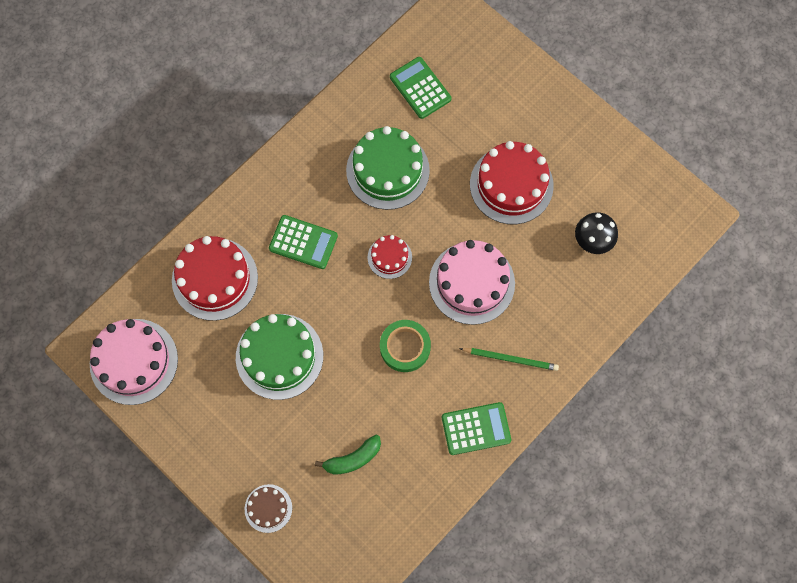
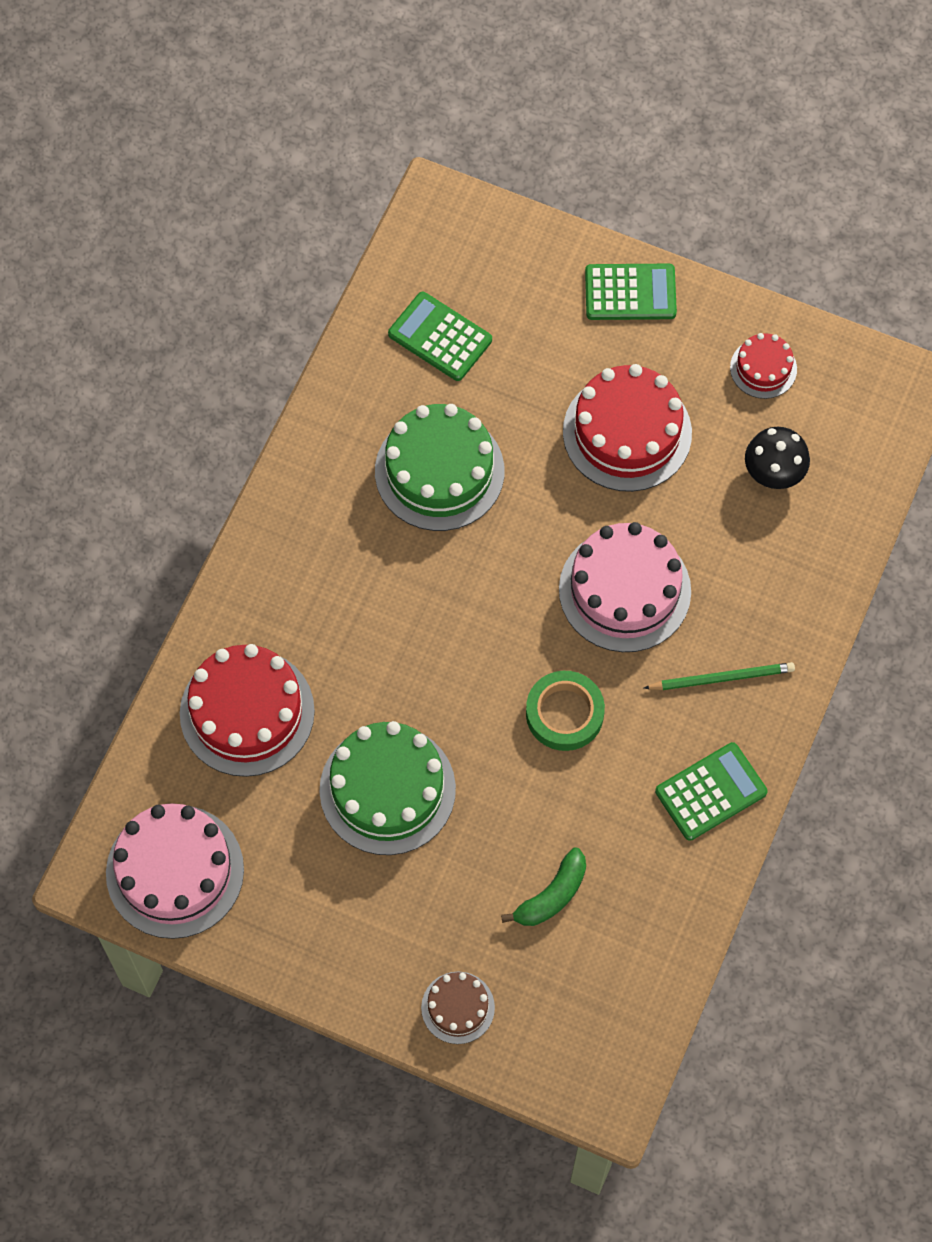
camera: 20 degrees left, 5 degrees down
(303, 242) = (357, 615): green calculator -> green calculator (630, 292)
(389, 257) = (492, 594): red cake -> red cake (763, 368)

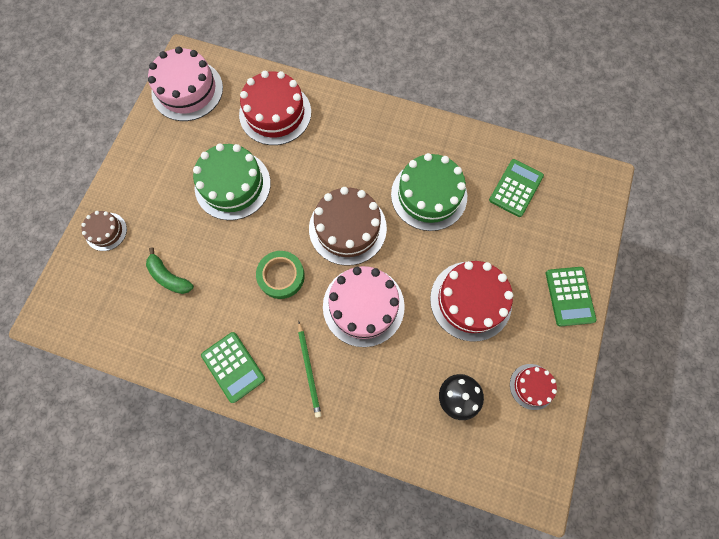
camera: 85 degrees right, 5 degrees up
(488, 604) = (347, 228): none -> brown cake

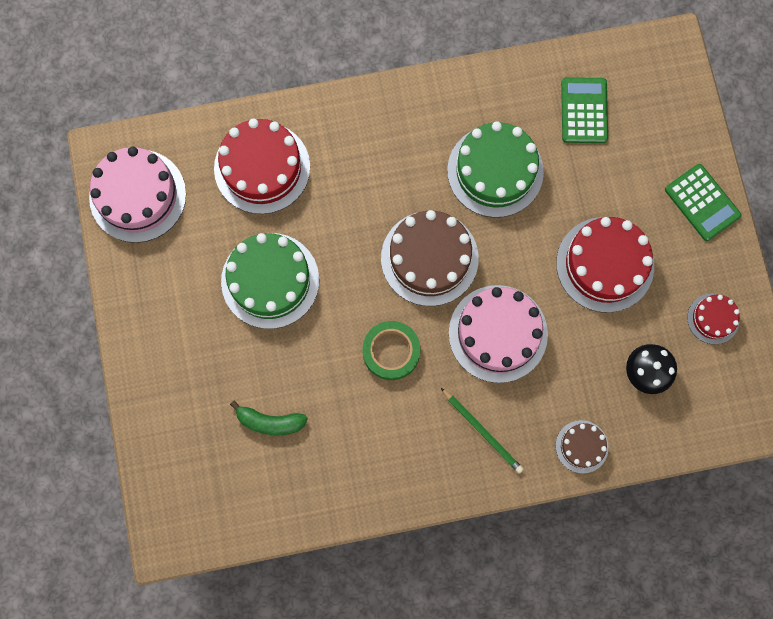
camera: 30 degrees left, 5 degrees up
(106, 231) = (163, 413): brown cake -> brown cake (581, 446)
(233, 367) = (402, 474): green calculator -> none

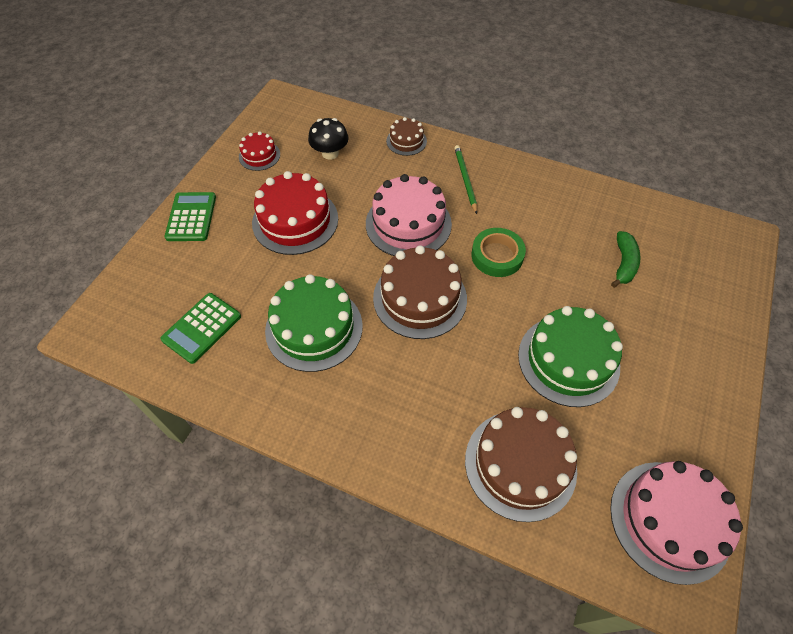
camera: 145 degrees left, 20 degrees down
(262, 168) = (520, 464): red cake -> brown cake
(270, 422) = (623, 264): green banana -> green banana turned 60 degrees clockwise

